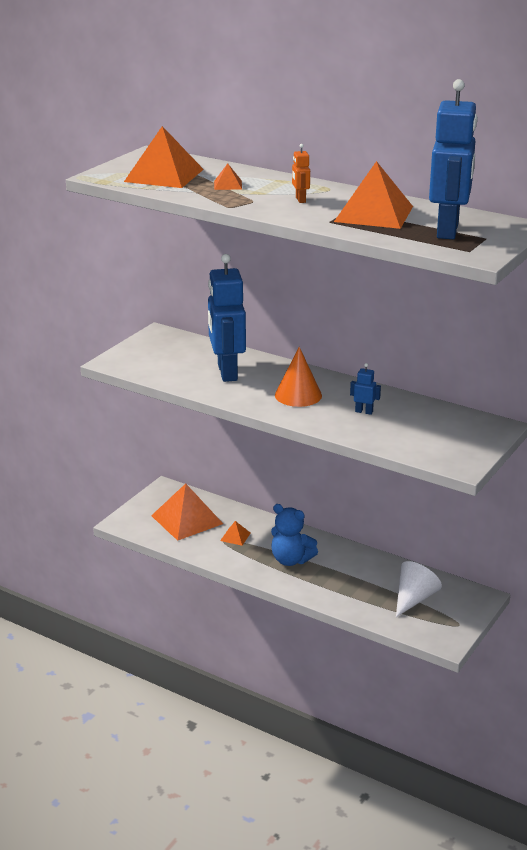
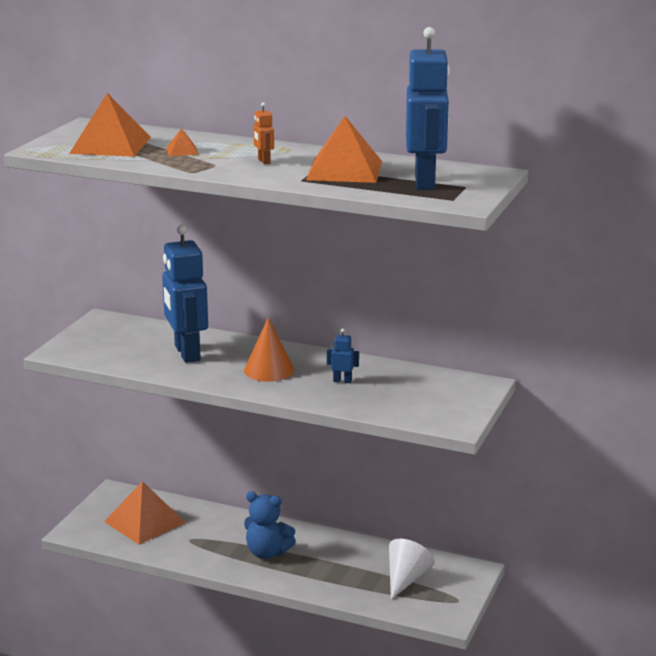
camera: 10 degrees left, 5 degrees down
(235, 536) = (202, 534): orange pyramid -> none

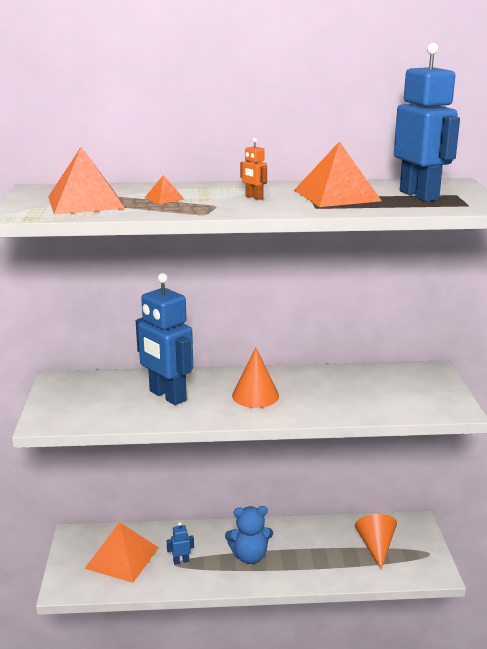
camera: 25 degrees left, 0 degrees up
(342, 381) = (326, 391): blue robot -> blue robot (181, 561)
(406, 579) = (376, 546): white cone -> orange cone

